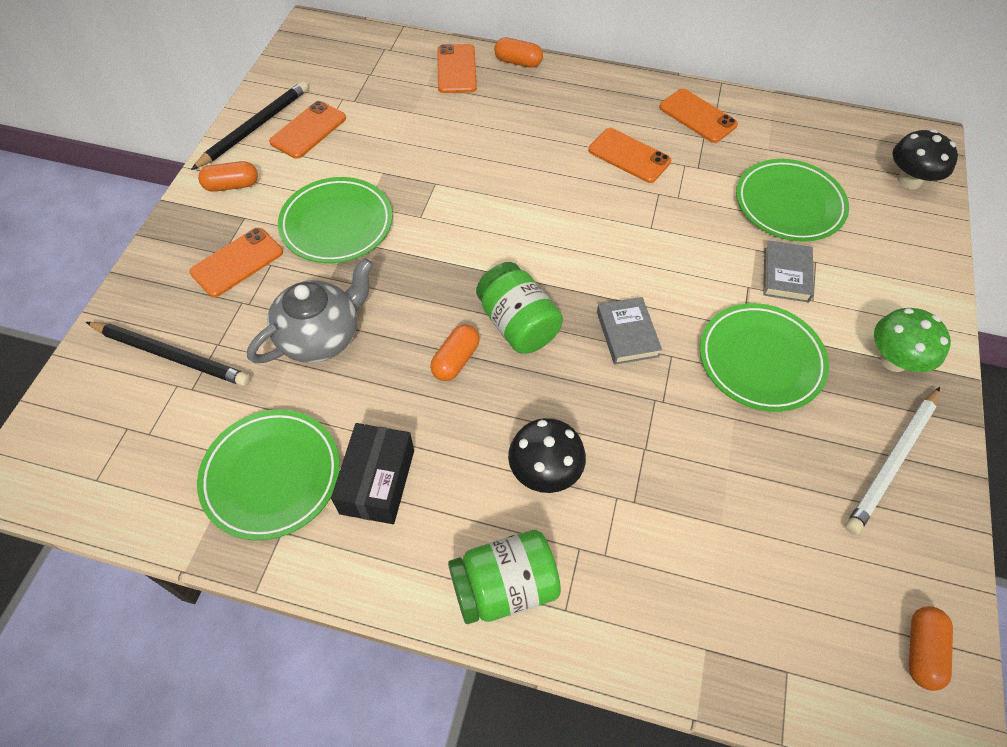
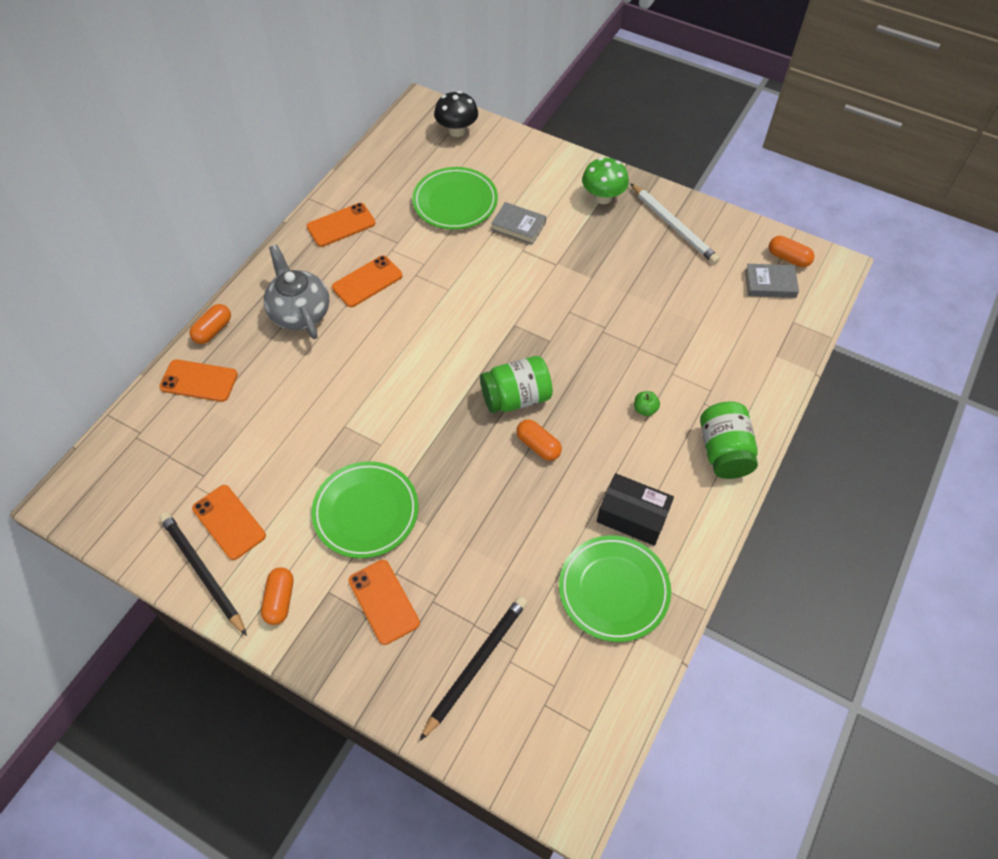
camera: 75 degrees left, 0 degrees up
(321, 336) = (489, 539): grey teapot -> grey teapot (300, 312)
(544, 471) = (645, 409): black mushroom -> green apple
(627, 334) = (543, 331): grey book -> grey book (770, 283)
(760, 360) = (585, 264): green plate -> none

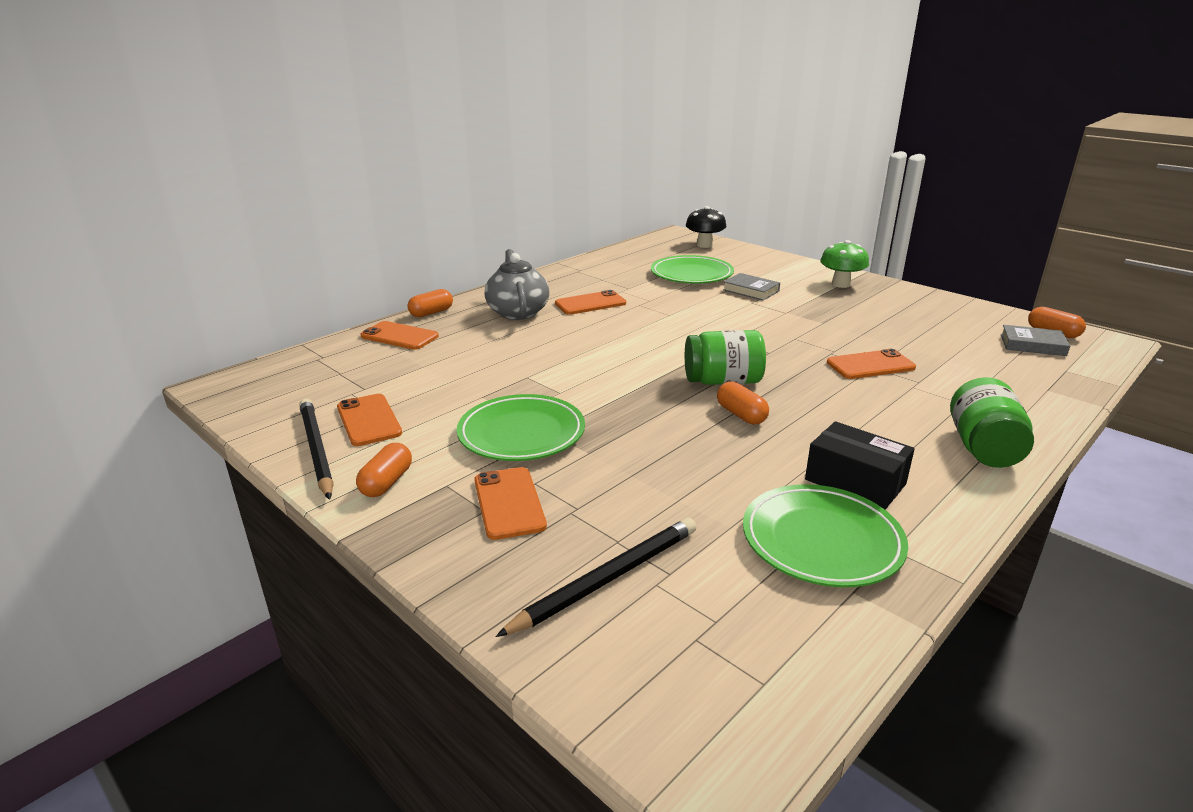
camera: 15 degrees right, 30 degrees down
(341, 225) = (579, 276): orange phone -> orange phone (870, 365)
(645, 409) = (877, 406): green apple -> none
(673, 226) = (916, 304): white pencil -> none

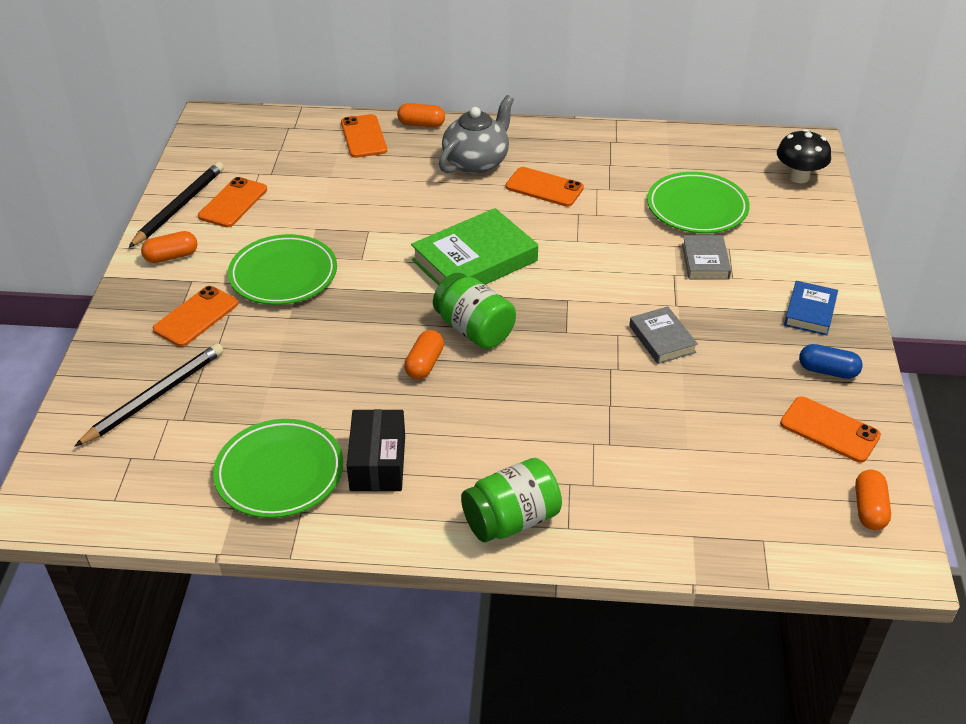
camera: 50 degrees right, 15 degrees up
(607, 579) = (155, 397): black pencil -> black pencil turned 60 degrees counterclockwise
(636, 352) = (474, 260): none -> green book
(841, 284) = (810, 312): green mushroom -> blue book
(870, 365) = (611, 402): orange phone -> orange phone (829, 429)
(905, 299) = (827, 371): none -> blue capsule
(1032, 345) = (808, 500): grey book -> grey book (662, 339)

